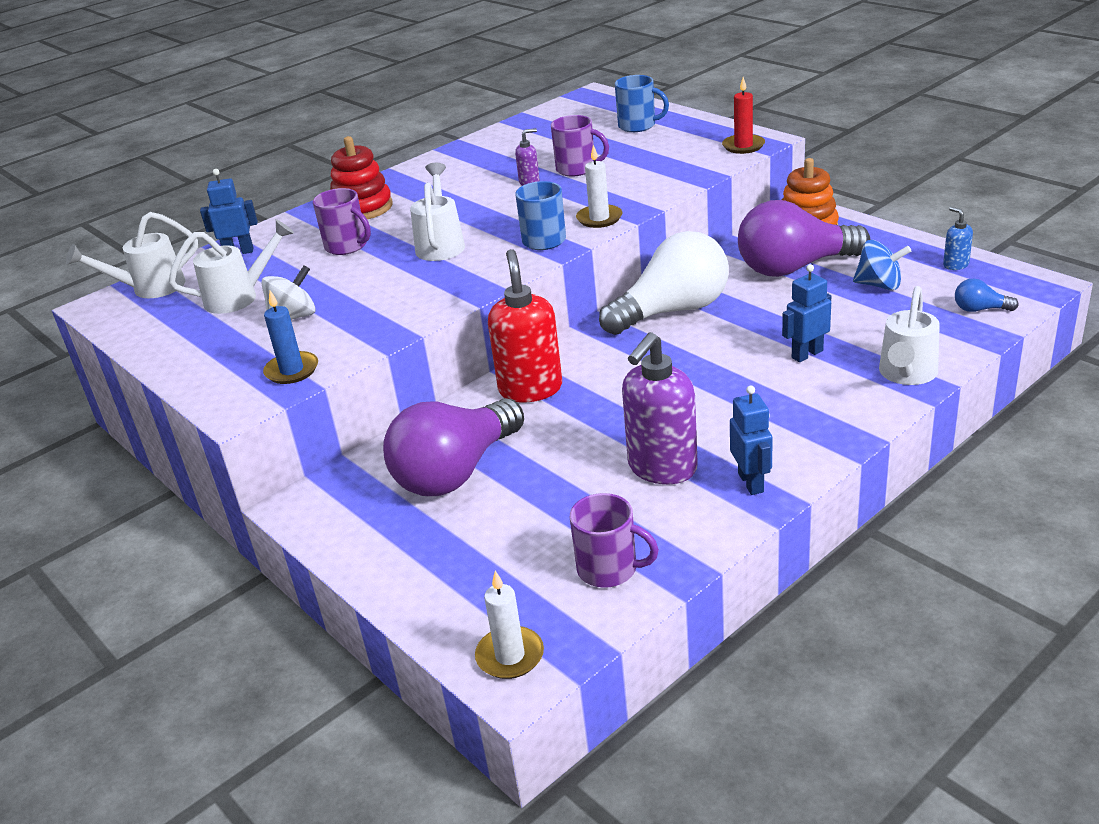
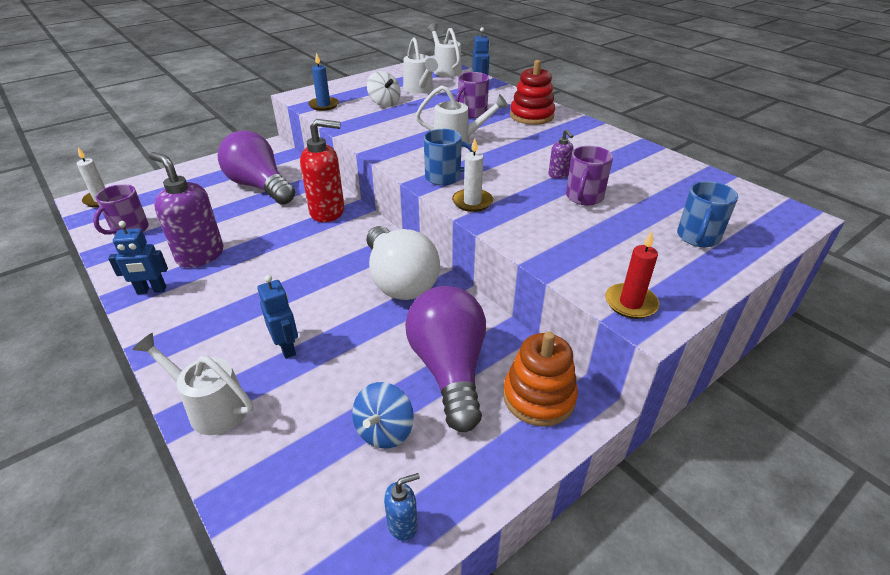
camera: 90 degrees right, 5 degrees up
(980, 309) = (287, 513): blue light bulb -> none

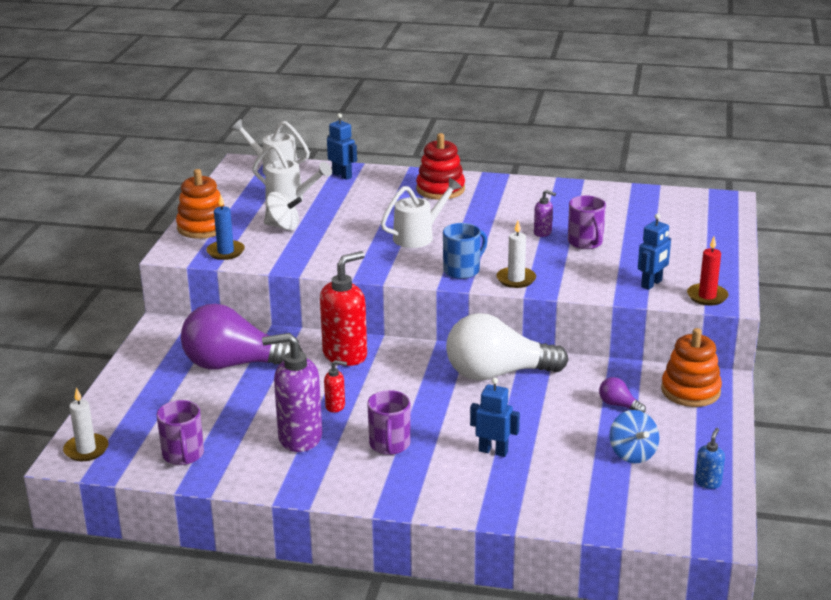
camera: 40 degrees left, 10 degrees down
(151, 290) = (312, 478): blue robot -> blue robot (652, 284)
(211, 407) = (507, 505): white watering can -> none
(258, 245) = (335, 406): none -> red soap dispenser
(341, 87) = (202, 227): none -> orange stacking toy
(399, 280) = (497, 373): white light bulb -> white light bulb turned 150 degrees clockwise
(449, 369) = (618, 405): purple light bulb -> purple light bulb, size x0.41
(471, 113) = (384, 206): purple mug -> purple mug (389, 445)
(698, 237) = (691, 240): blue mug -> none

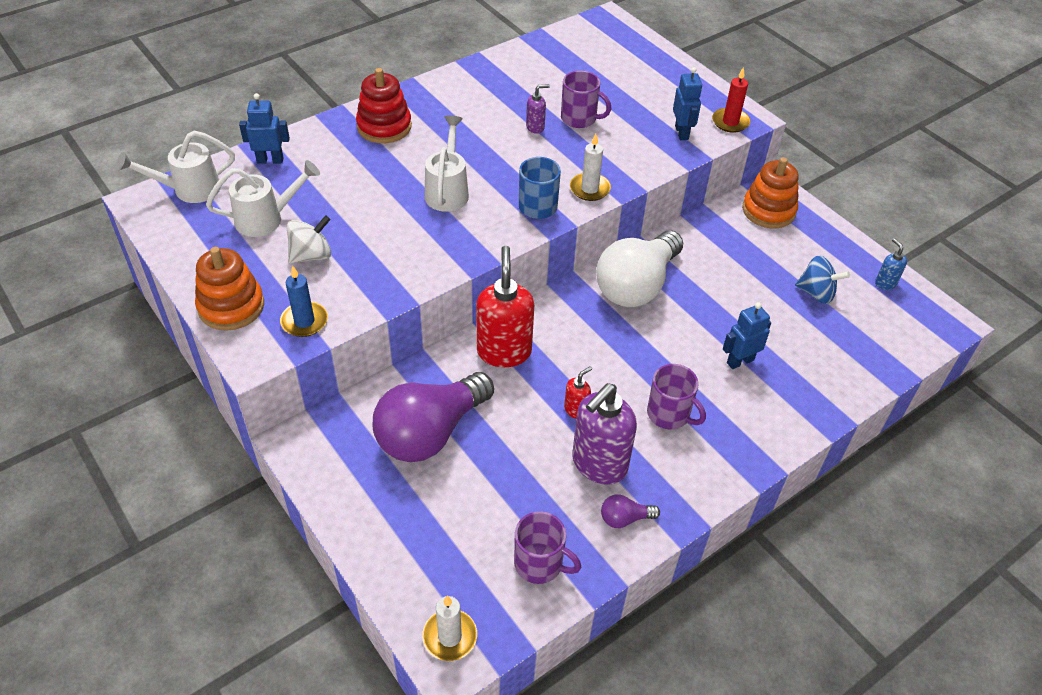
camera: 50 degrees left, 20 degrees up
(618, 405) = (749, 256): purple light bulb -> purple light bulb (624, 518)

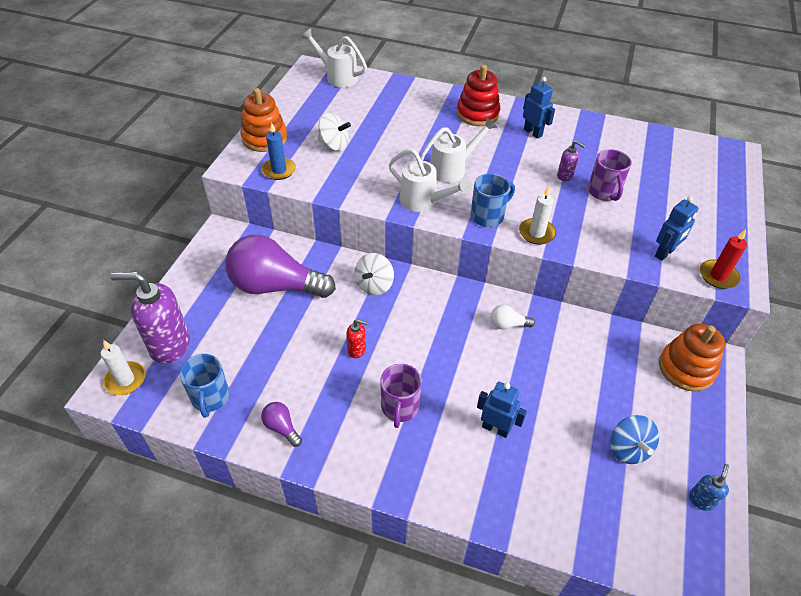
camera: 55 degrees right, 0 degrees up
(266, 219) = (345, 113): white watering can -> white watering can (423, 202)
(270, 160) = (394, 89): blue robot -> blue robot (533, 132)
(504, 351) = (374, 285): red soap dispenser -> white spinning top
(540, 564) = (210, 398): purple mug -> blue mug
(599, 464) = (318, 388): purple soap dispenser -> purple soap dispenser (169, 345)
(637, 285) = (508, 324): white light bulb -> white light bulb, size x0.41

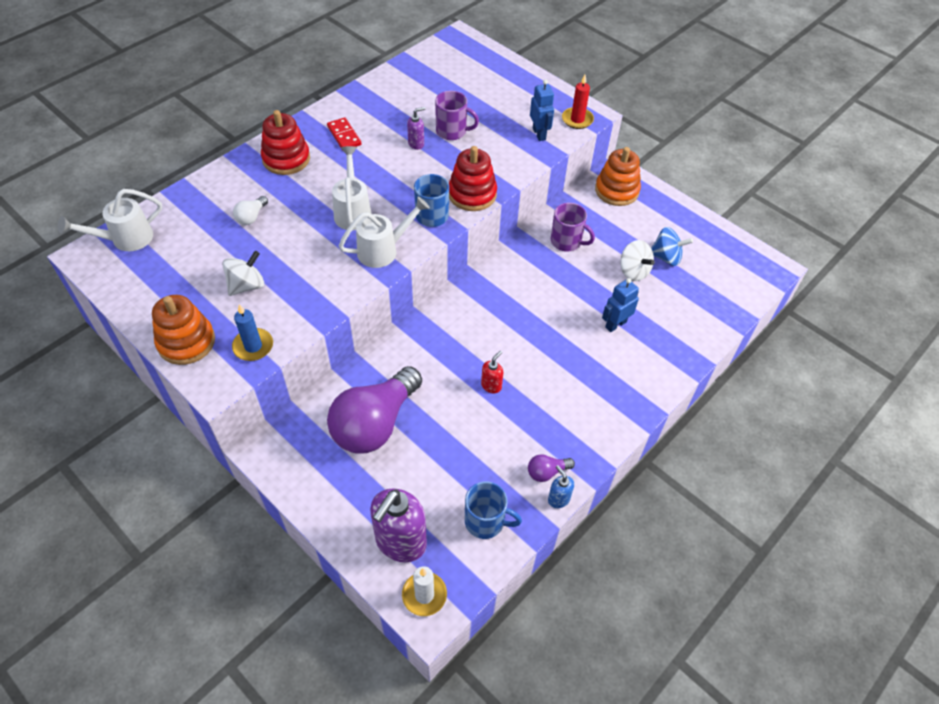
camera: 65 degrees left, 5 degrees up
(374, 285) = (423, 343): white spinning top -> white spinning top (633, 271)
(400, 407) = (567, 378): purple mug -> purple mug (567, 241)
(508, 324) = (521, 270): white light bulb -> white light bulb (251, 217)
(533, 132) = (344, 135): blue robot -> red domino
(536, 233) = (472, 194): white candle -> red stacking toy
(701, 500) = (718, 241): blue soap dispenser -> blue soap dispenser (558, 499)

